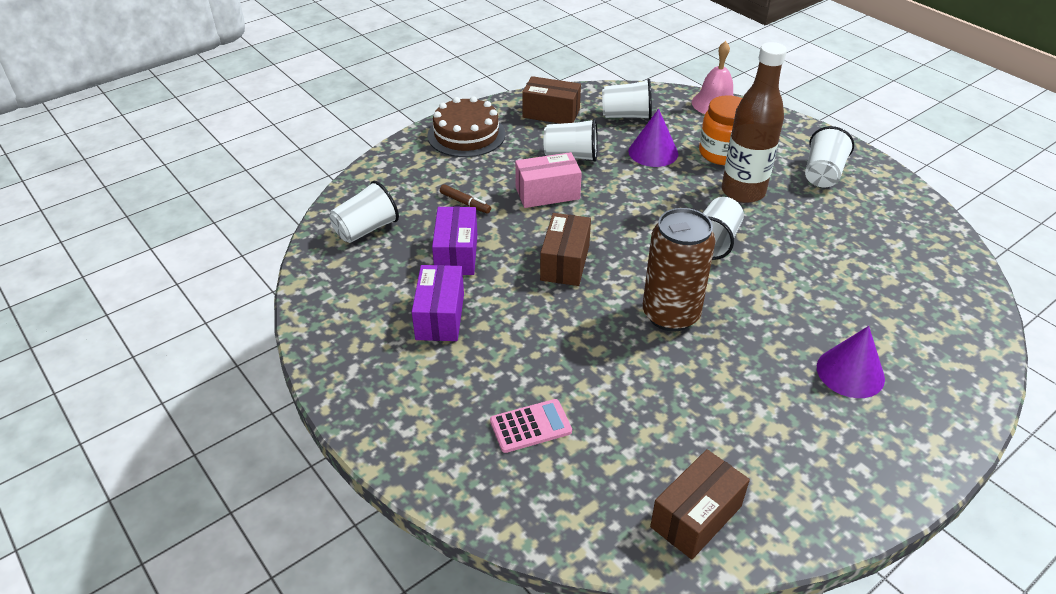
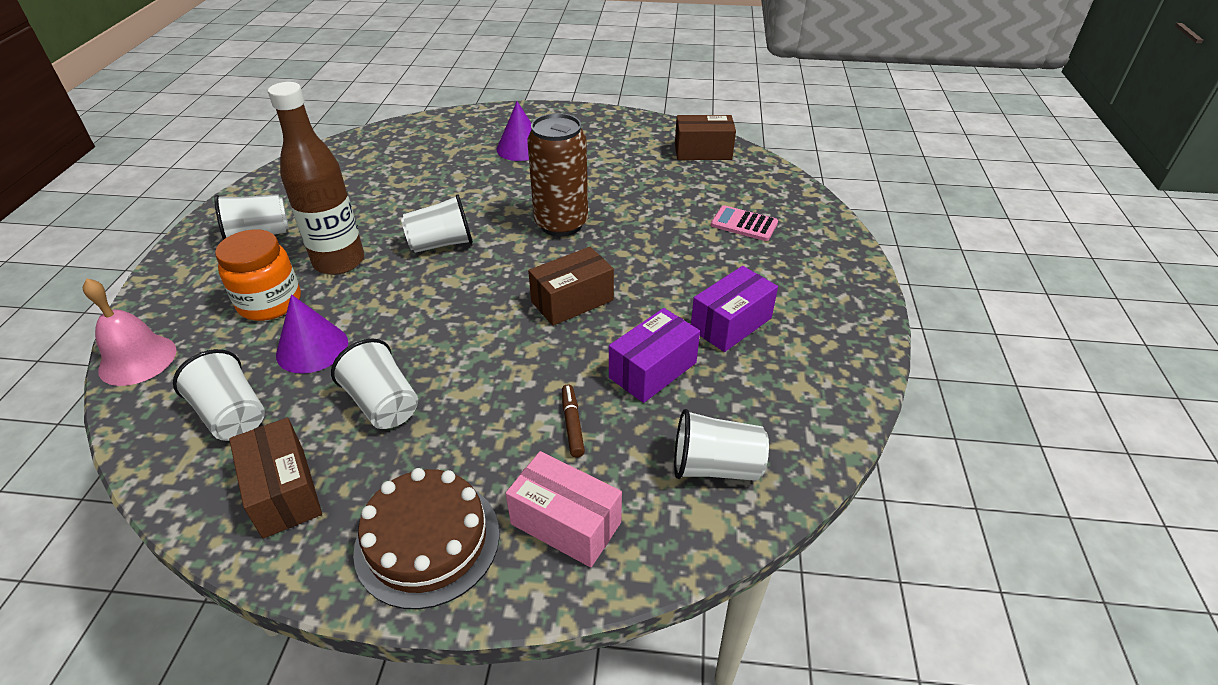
camera: 135 degrees left, 0 degrees up
(547, 193) = (480, 375): pink box -> pink box (566, 523)

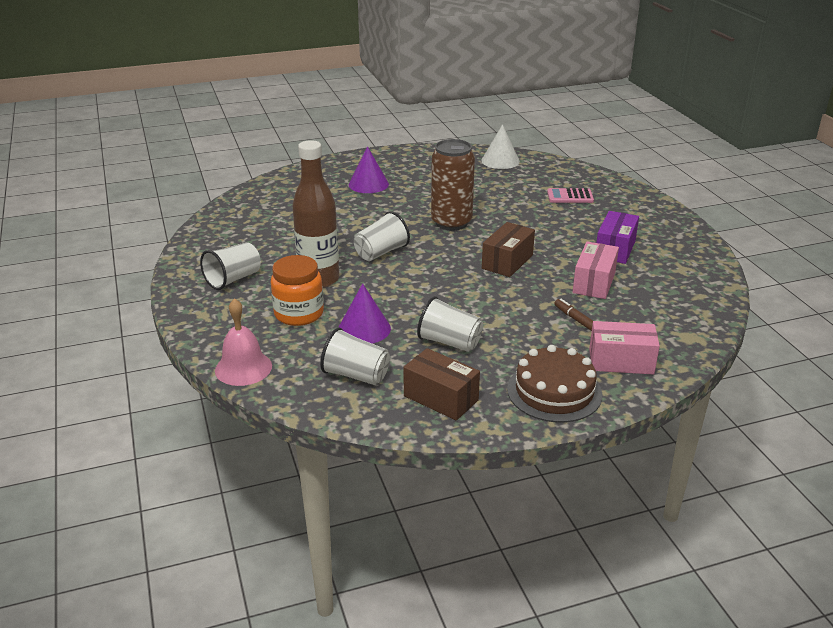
camera: 25 degrees left, 10 degrees down
(653, 370) = (594, 283): purple box -> pink box
(703, 151) = (500, 161): brown box -> white cone
(715, 467) = (673, 315): white cup -> none

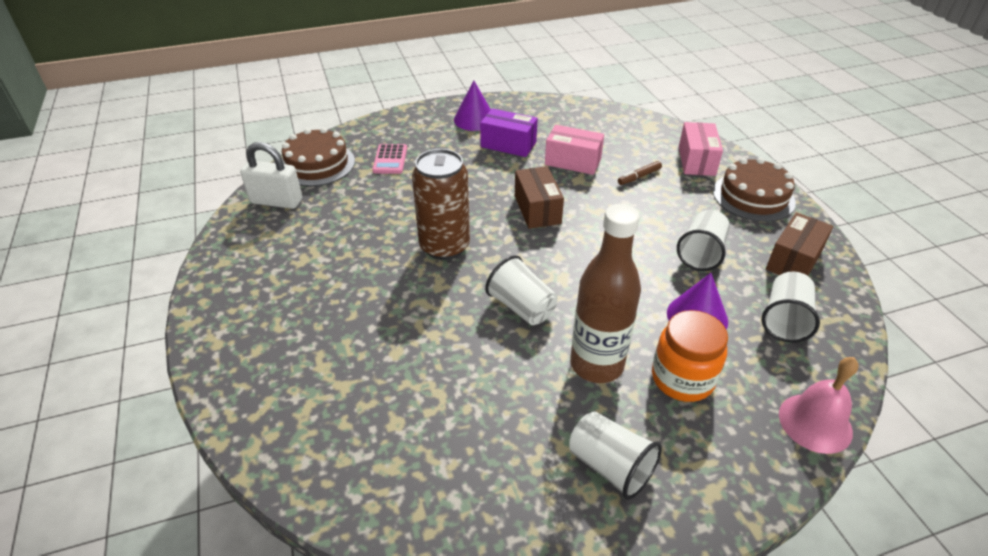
camera: 90 degrees left, 10 degrees up
(368, 184) = (313, 326): purple cone -> purple cone (474, 119)
(500, 161) = (276, 201): white cone -> white padlock
(507, 262) = (537, 209): brown box -> brown box turned 45 degrees clockwise
(554, 170) = (317, 164): none -> brown cake

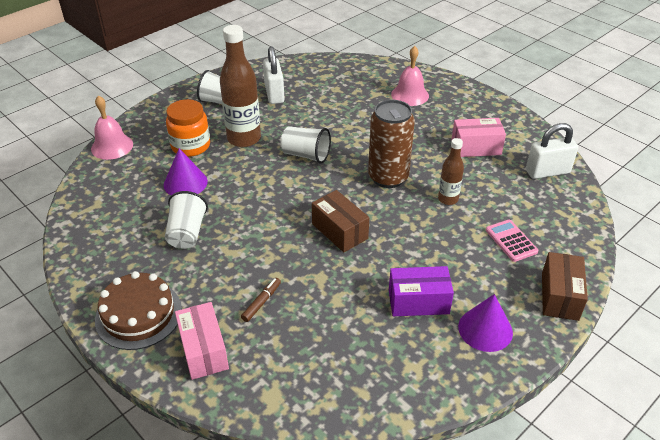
camera: 155 degrees right, 0 degrees up
(296, 362) = (410, 95): none -> pink bell
(317, 164) = (565, 214): brown cake -> none
(405, 206) = (448, 199): none -> brown bottle
(507, 451) = (274, 94): none -> white padlock
(573, 161) = (338, 300): pink box -> pink box (476, 147)
(784, 320) = (122, 199): white cup -> none
(793, 260) = (107, 250): brown box -> brown box (559, 296)

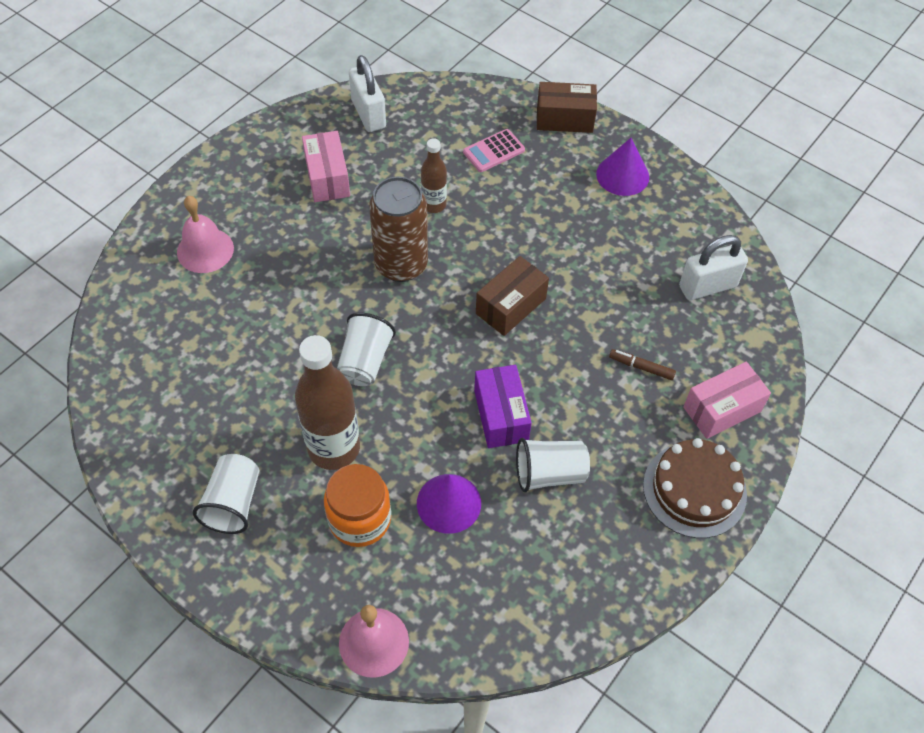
camera: 100 degrees left, 15 degrees up
(274, 94) = (206, 428): white padlock -> white padlock (707, 286)
(418, 301) = (601, 227): purple box -> purple box (501, 415)

